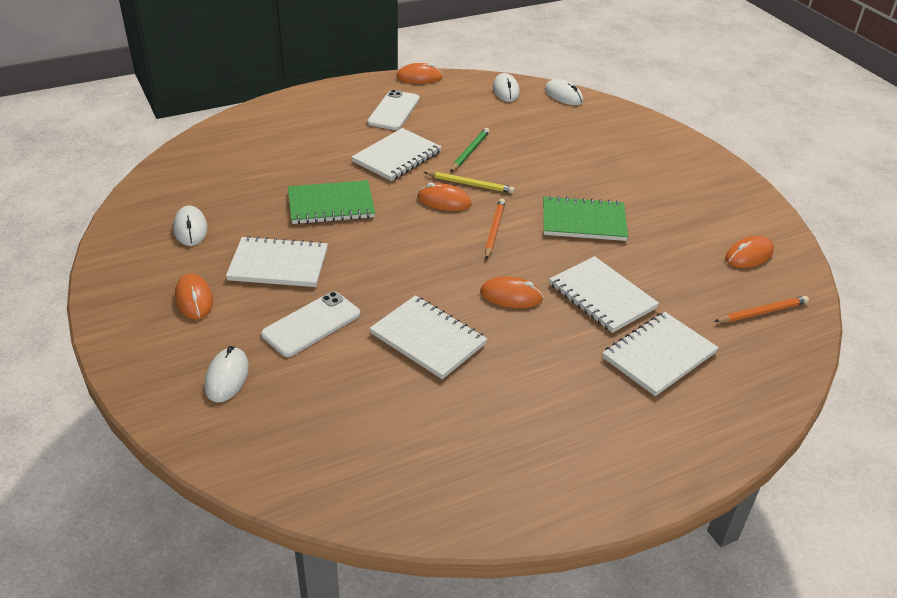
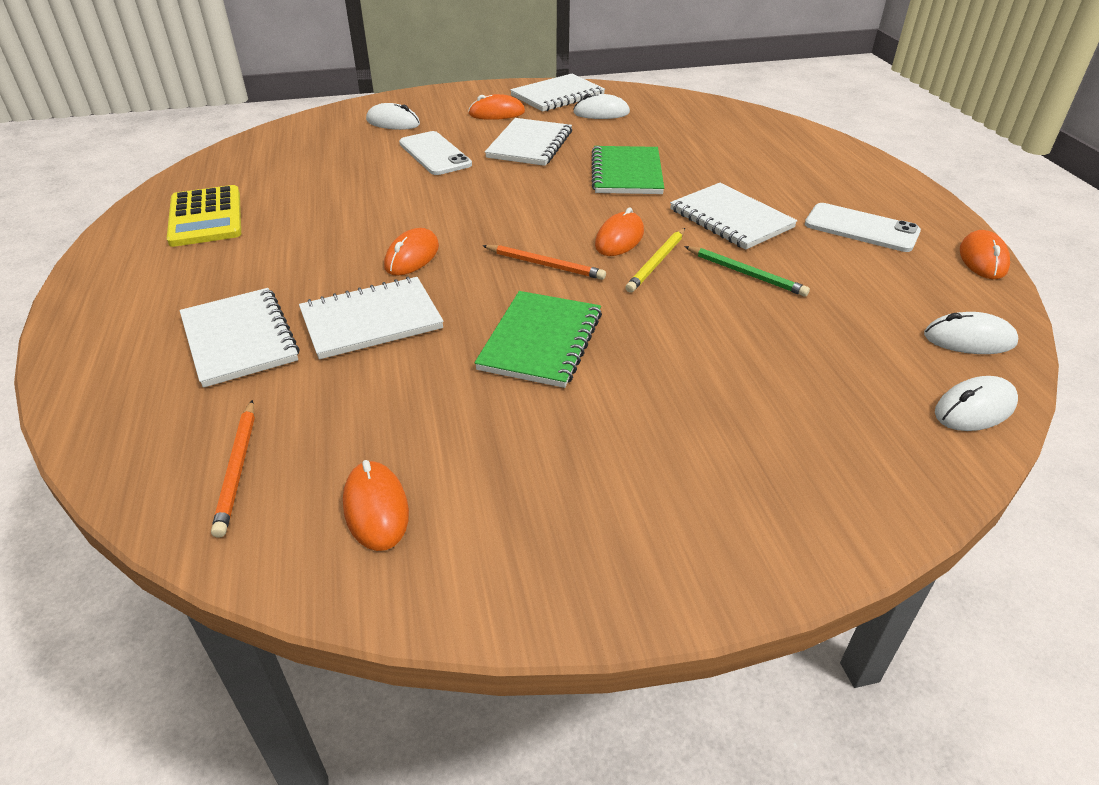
camera: 105 degrees right, 0 degrees up
(428, 339) = (377, 202): white notebook -> white notebook (557, 95)
(498, 455) = (206, 217): none -> yellow calculator

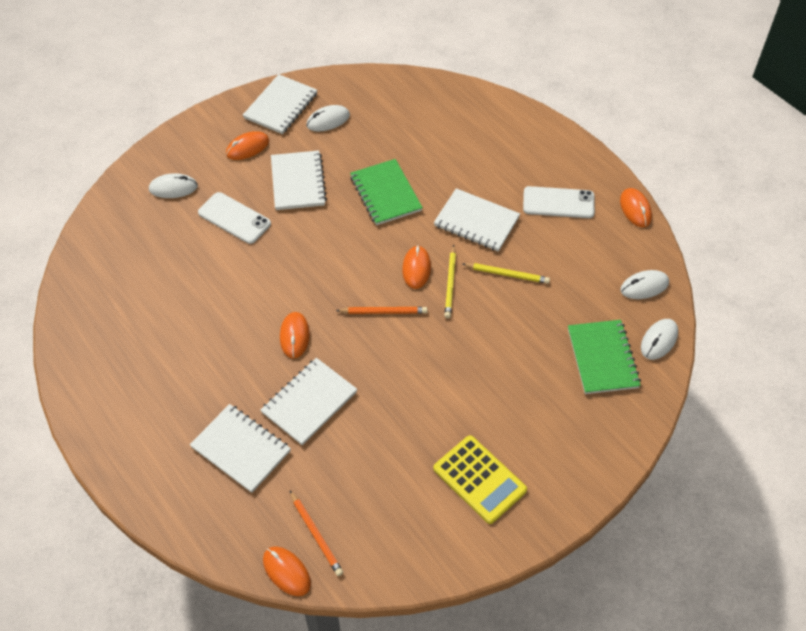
camera: 25 degrees left, 15 degrees up
(206, 217) = (120, 351): yellow calculator -> yellow calculator (479, 479)
(376, 509) = (403, 526): orange mouse -> orange mouse (286, 572)
(541, 341) = (418, 379): green notebook -> green notebook (602, 358)
(745, 273) = (507, 274): green pencil -> yellow pencil

